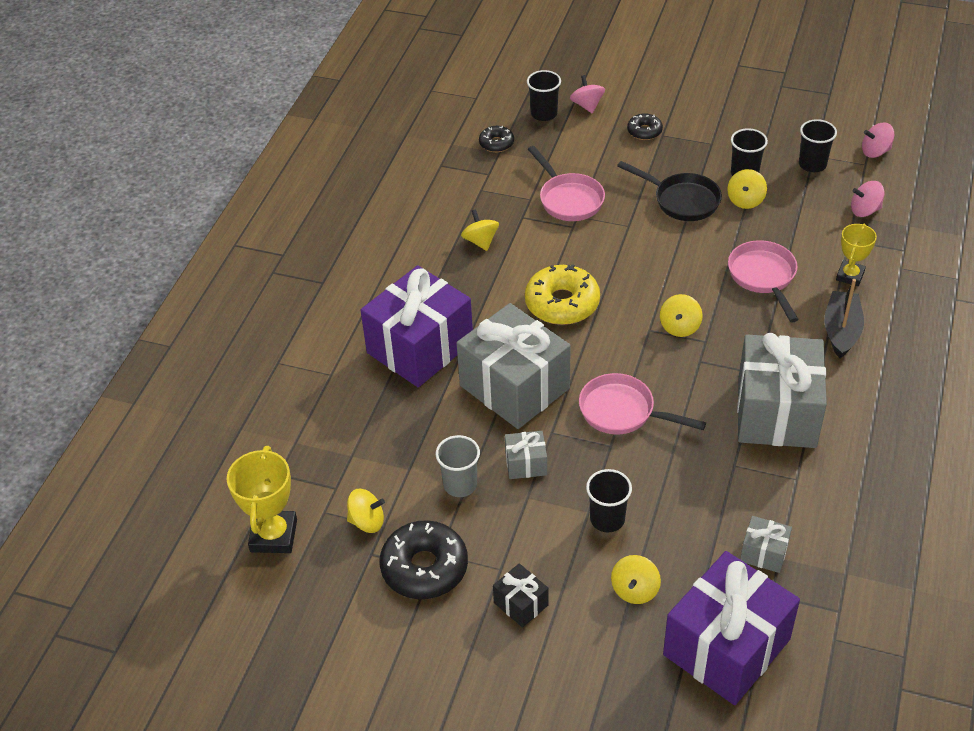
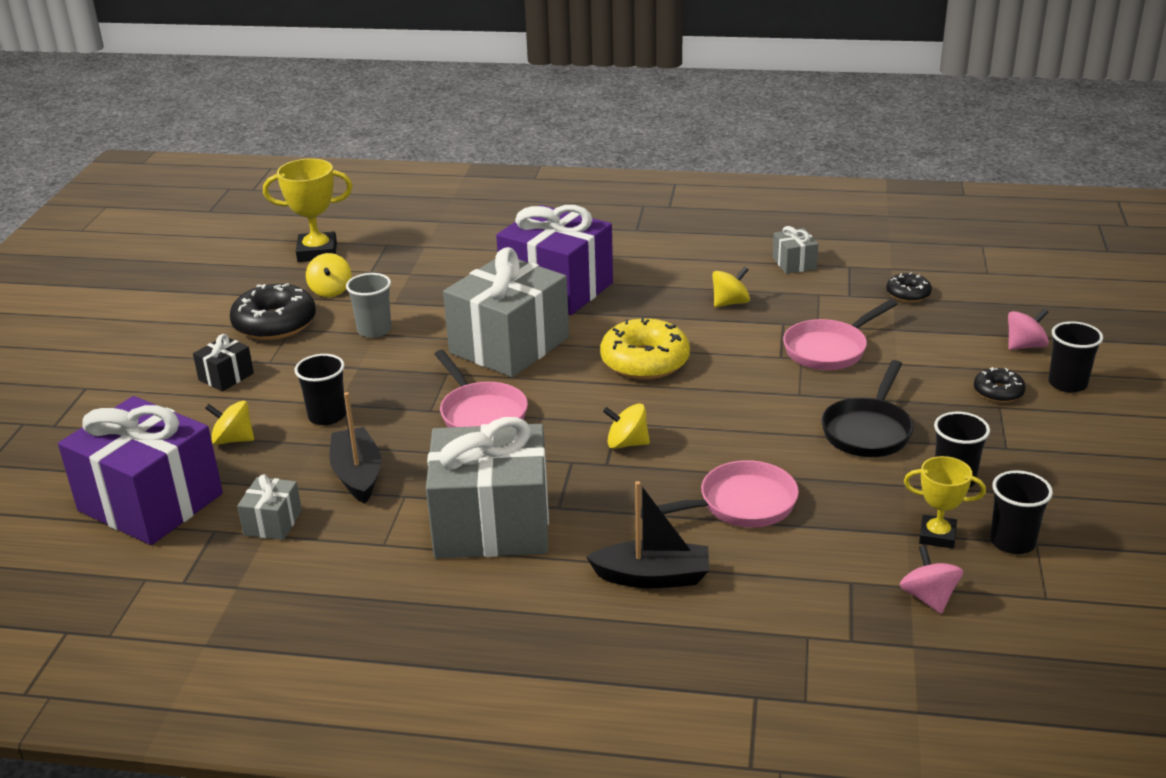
camera: 80 degrees right, 15 degrees down
(526, 464) = (402, 362): grey gift -> grey gift (794, 263)
(544, 114) = (986, 318): black cup -> black cup (1067, 384)
(622, 412) = (481, 414): pink pan -> pink pan turned 135 degrees clockwise
(702, 496) = (357, 475): none -> black boat
(745, 200) = (894, 483): yellow spinning top -> none
(850, 276) = (770, 584): yellow trophy -> yellow trophy (937, 536)
(875, 151) = (1086, 608): pink spinning top -> none

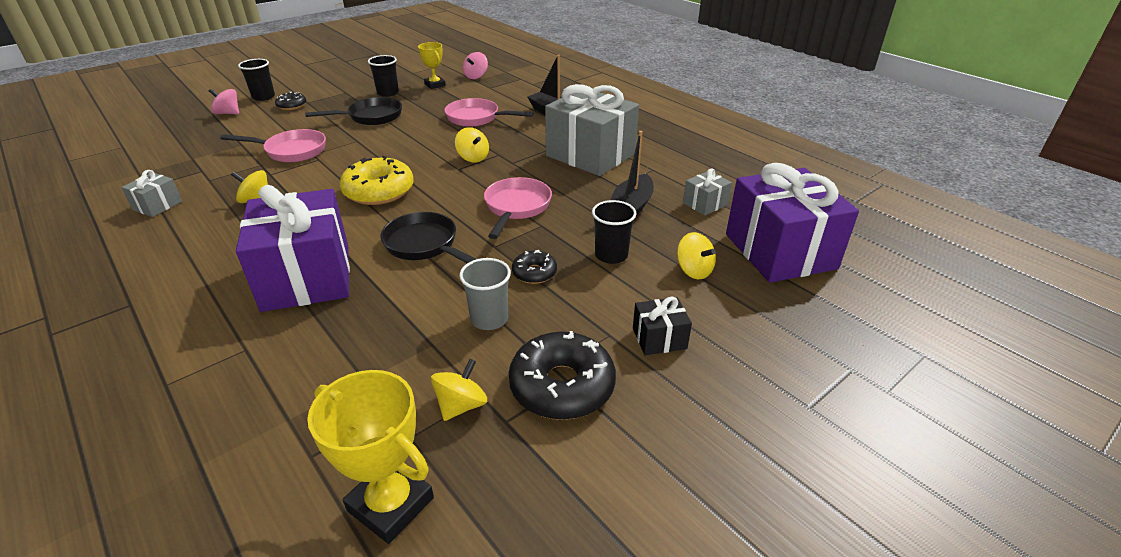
camera: 140 degrees left, 5 degrees up
(509, 345) = (425, 245): grey gift -> black pan
(908, 294) = (182, 156): black donut -> black donut (534, 273)
(1012, 542) = (418, 75): black cup -> none

